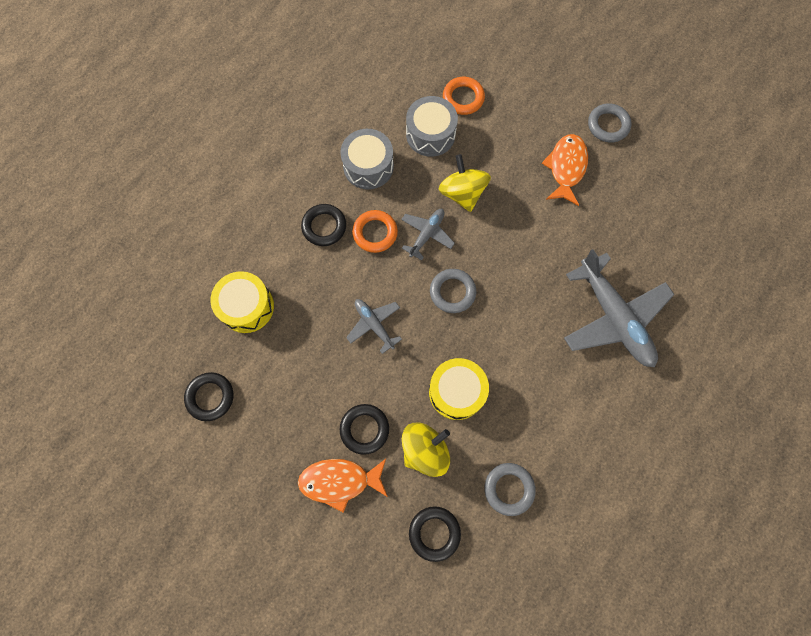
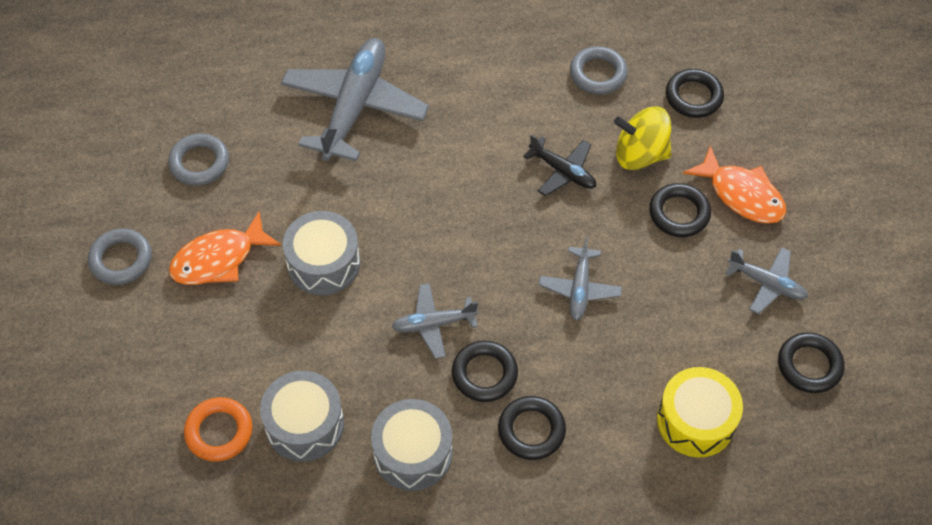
camera: 135 degrees left, 15 degrees down
(274, 429) = (766, 284): none -> grey plane
(375, 233) = (484, 374): orange ring -> black ring
(452, 292) = (471, 250): grey ring -> grey ring (199, 163)
(456, 391) = (562, 171): yellow drum -> black plane
(462, 193) = (349, 330): yellow spinning top -> none
(516, 213) = (323, 263): none -> grey drum

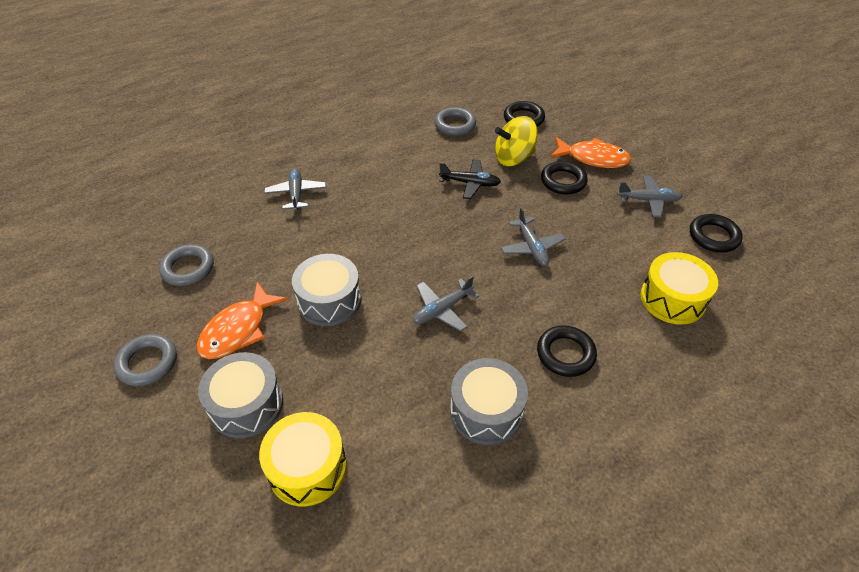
camera: 25 degrees left, 10 degrees down
(219, 432) = (307, 467): orange ring -> yellow drum
(304, 424) = (382, 428): grey drum -> grey drum (246, 405)
(354, 107) = (296, 193): grey plane -> grey plane, size x0.51
(484, 374) = (503, 329): black ring -> none

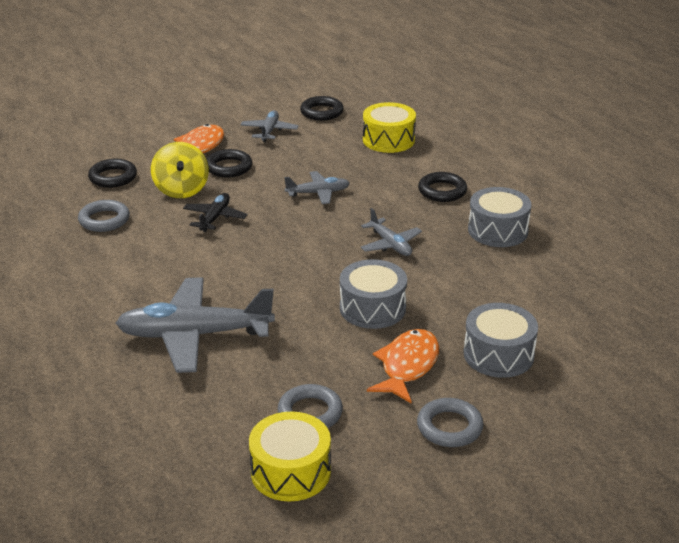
camera: 85 degrees left, 15 degrees down
(238, 330) = (407, 366): orange fish -> orange fish turned 105 degrees counterclockwise
(296, 193) = (194, 335): grey plane -> grey plane, size x1.97
(307, 467) = (558, 317): yellow drum -> yellow drum (290, 471)

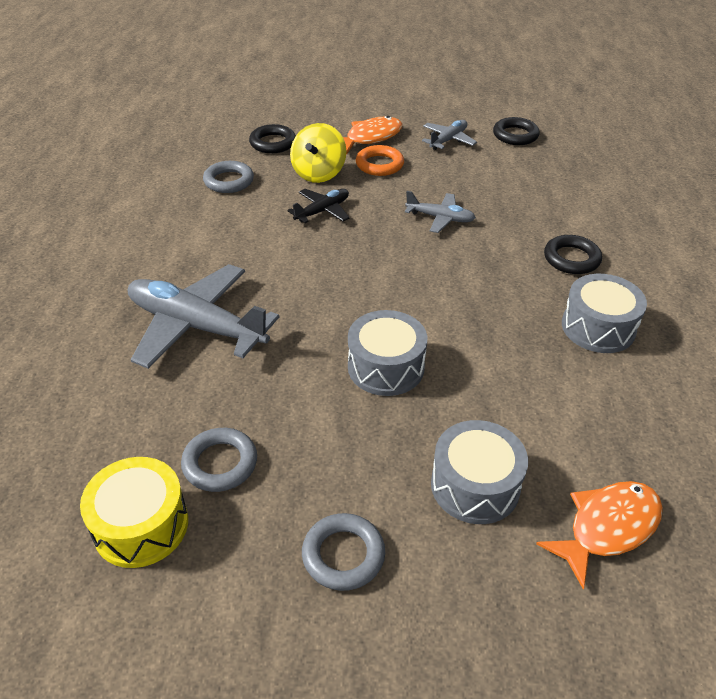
camera: 30 degrees right, 10 degrees up
(228, 167) = (379, 165): black ring -> orange ring
(388, 140) = (559, 184): yellow drum -> none
(390, 244) = (465, 300): grey plane -> none
(407, 366) = (363, 453): orange fish -> orange fish (607, 528)

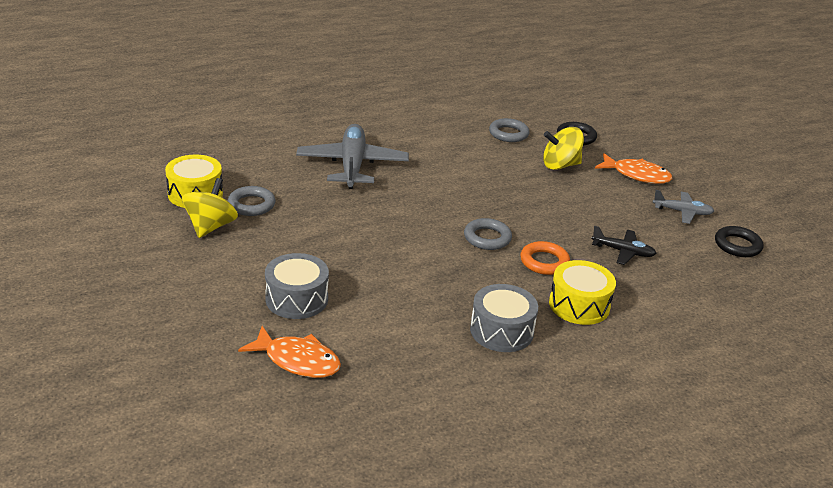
camera: 60 degrees right, 10 degrees down
(247, 532) = (210, 226): none -> yellow spinning top
(322, 211) = (515, 178): black plane -> black plane (623, 252)
(343, 555) = (214, 261): grey ring -> grey ring (487, 238)
(379, 165) = (604, 188): orange ring -> orange ring (544, 262)
(386, 367) = (374, 242): grey drum -> none
(440, 218) = (564, 230): grey plane -> none
(571, 259) = (579, 305): black ring -> yellow drum

